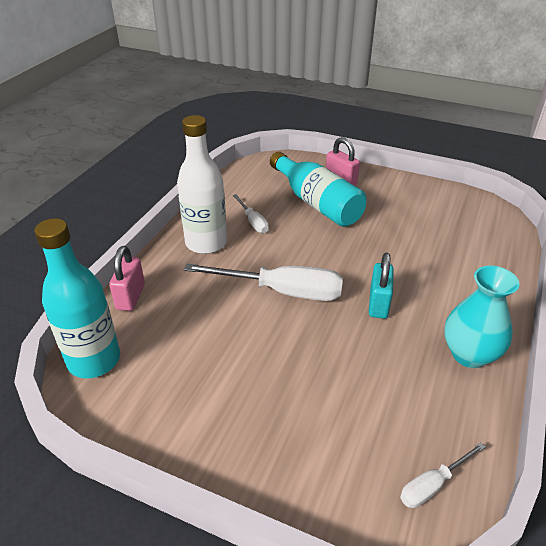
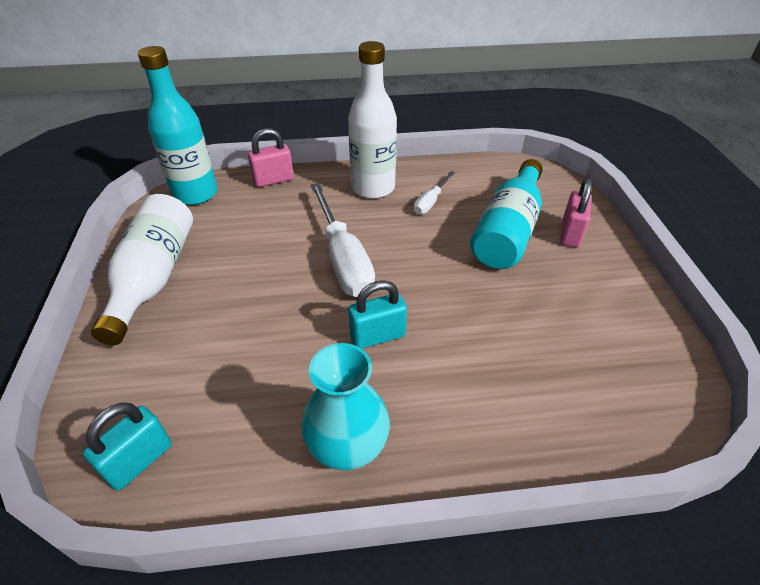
camera: 60 degrees right, 5 degrees up
(206, 427) = (154, 278): none -> white bottle
(432, 485) = (139, 461): white screwdriver -> turquoise padlock

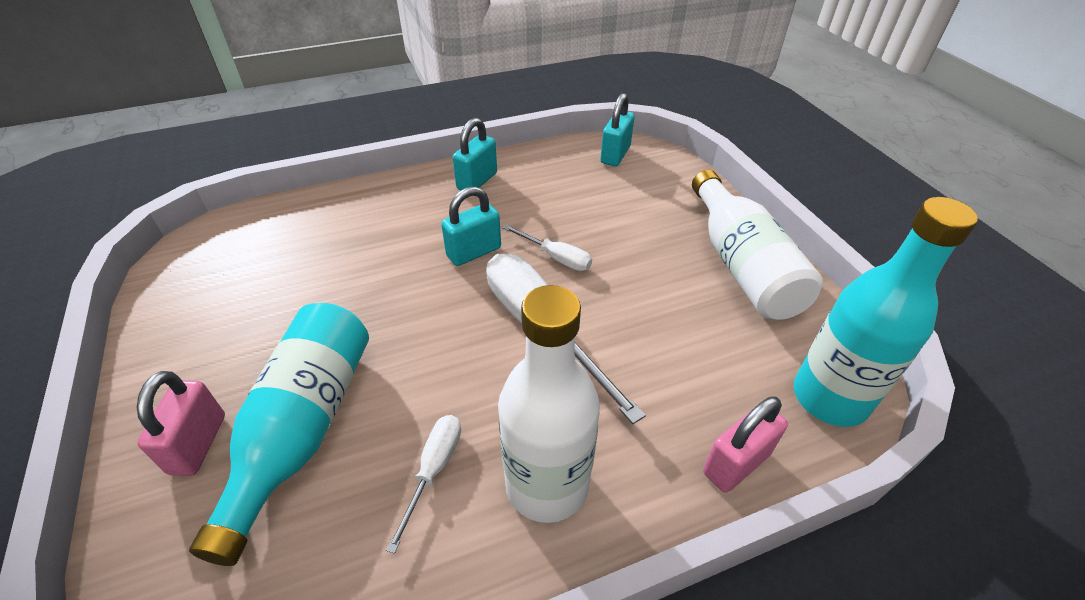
camera: 165 degrees right, 0 degrees up
(303, 315) = (556, 257): none -> white screwdriver
(348, 446) = (477, 181): turquoise vase -> turquoise padlock

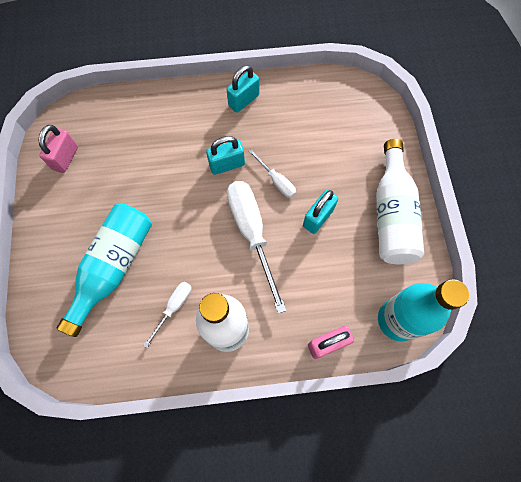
camera: 15 degrees right, 25 degrees up
(198, 444) = (62, 263): pink padlock -> pink padlock (65, 158)
(615, 155) = (347, 94): turquoise padlock -> turquoise padlock (318, 218)

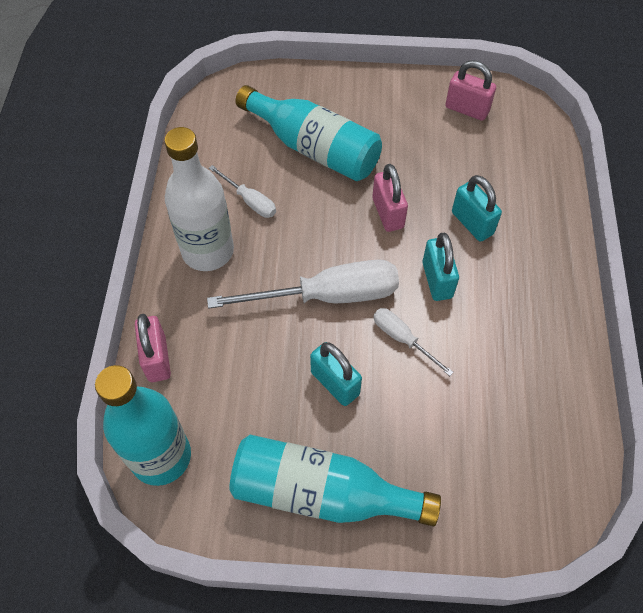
camera: 100 degrees right, 10 degrees down
(173, 202) = (388, 213): none -> pink padlock
(244, 100) = (547, 317): turquoise padlock -> turquoise padlock (472, 223)
(276, 181) = (402, 339): white screwdriver -> white screwdriver turned 75 degrees clockwise
(392, 214) = (322, 493): white bottle -> turquoise bottle

